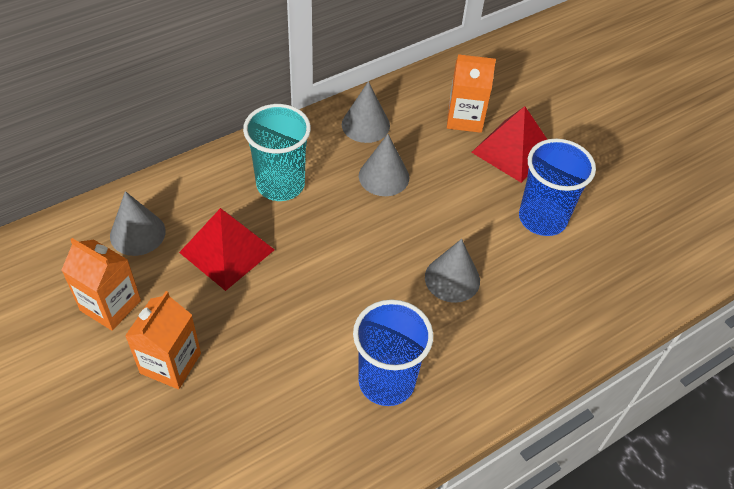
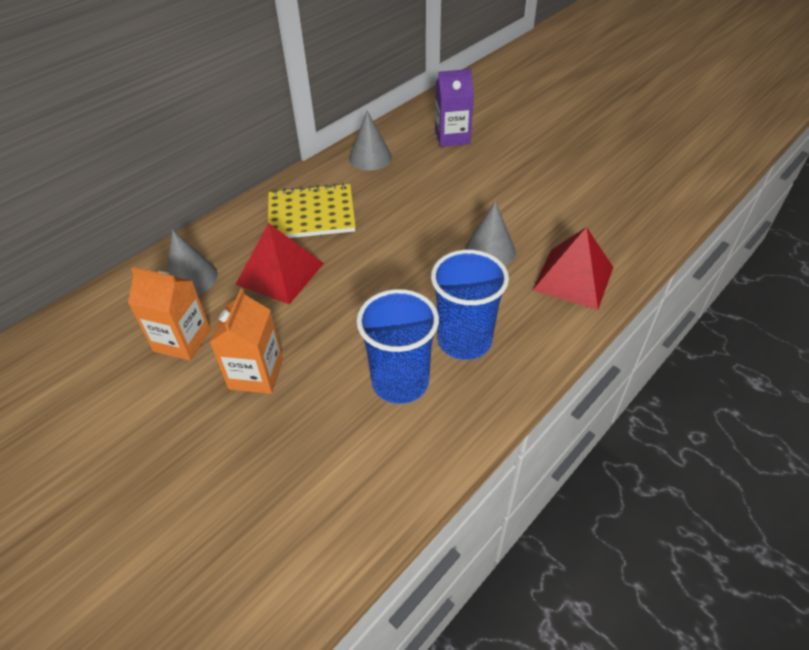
camera: 10 degrees left, 5 degrees down
(280, 184) = (311, 214): turquoise cup -> yellow notebook
(384, 176) = (400, 190): grey cone -> none
(465, 118) = (452, 137): orange carton -> purple carton
(512, 150) = (501, 150): red pyramid -> red pyramid (573, 278)
(542, 218) = (547, 191): blue cup -> blue cup (400, 382)

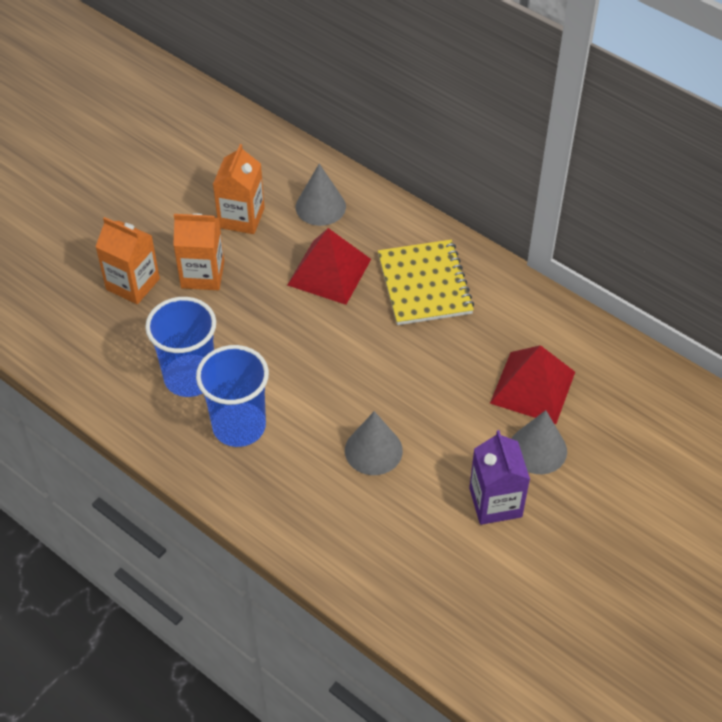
camera: 85 degrees right, 5 degrees up
(253, 443) = (133, 284): none -> orange carton
(370, 157) = (541, 328): grey cone -> grey cone (538, 449)
(452, 137) = (601, 412): purple carton -> purple carton (495, 502)
(573, 278) = (330, 528): red pyramid -> red pyramid (533, 387)

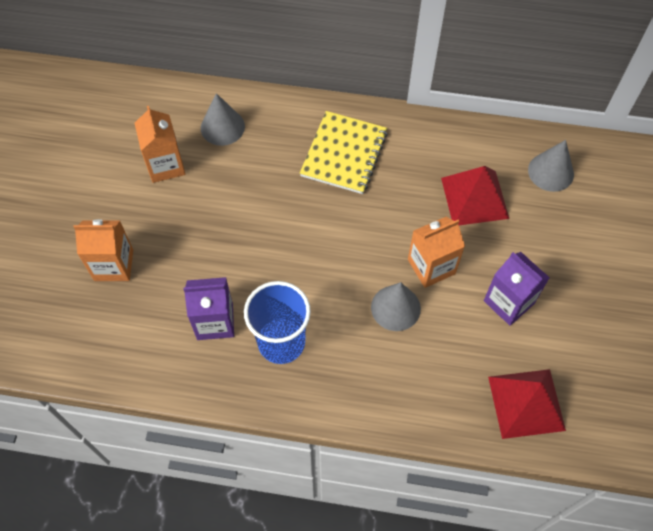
camera: 30 degrees left, 10 degrees up
(190, 377) = (215, 321): blue cup -> purple carton
(202, 274) = (166, 229): orange carton -> orange carton (431, 266)
(329, 272) = (265, 178): red pyramid -> red pyramid (526, 403)
(424, 284) = (344, 154): yellow notebook -> yellow notebook turned 60 degrees clockwise
(538, 449) = (510, 245): grey cone -> grey cone (551, 172)

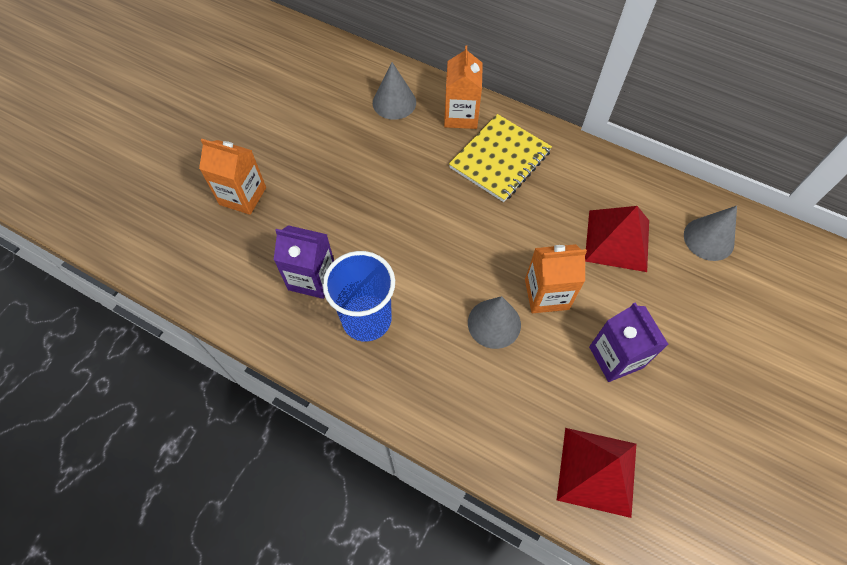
camera: 20 degrees right, 0 degrees up
(165, 165) = (328, 121): orange carton -> orange carton (461, 115)

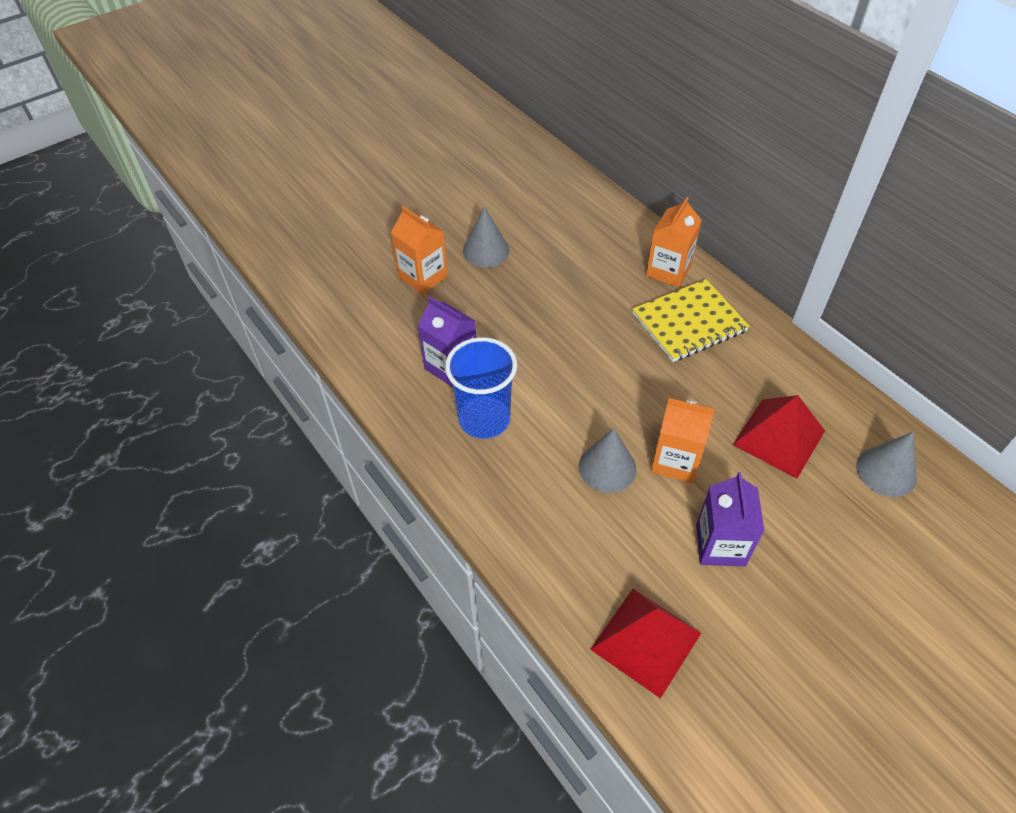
camera: 25 degrees right, 10 degrees down
(394, 102) = (606, 239): grey cone -> grey cone (486, 251)

